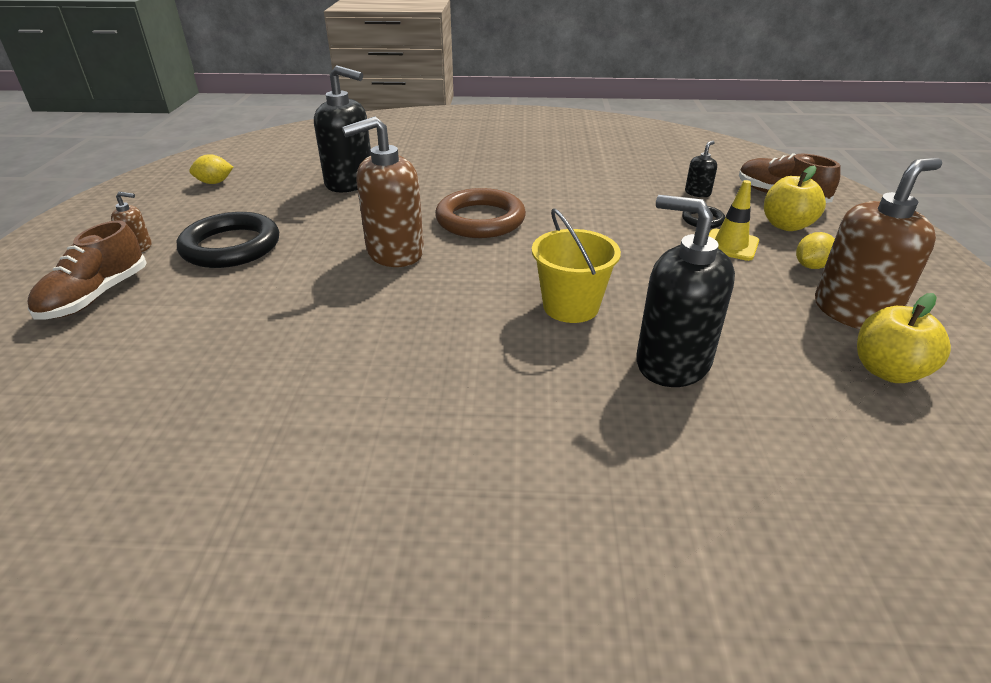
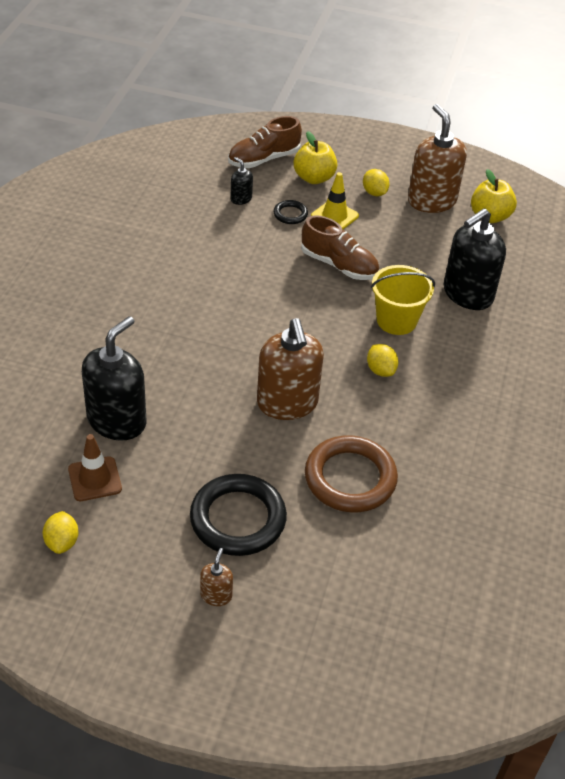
camera: 80 degrees left, 10 degrees up
(96, 296) = (307, 614): brown shoe -> brown shoe (339, 265)
(282, 184) = (95, 479): none -> brown traffic cone
(471, 304) = (380, 370): none -> yellow lemon
(480, 220) = (243, 339): brown ring -> brown ring (350, 478)

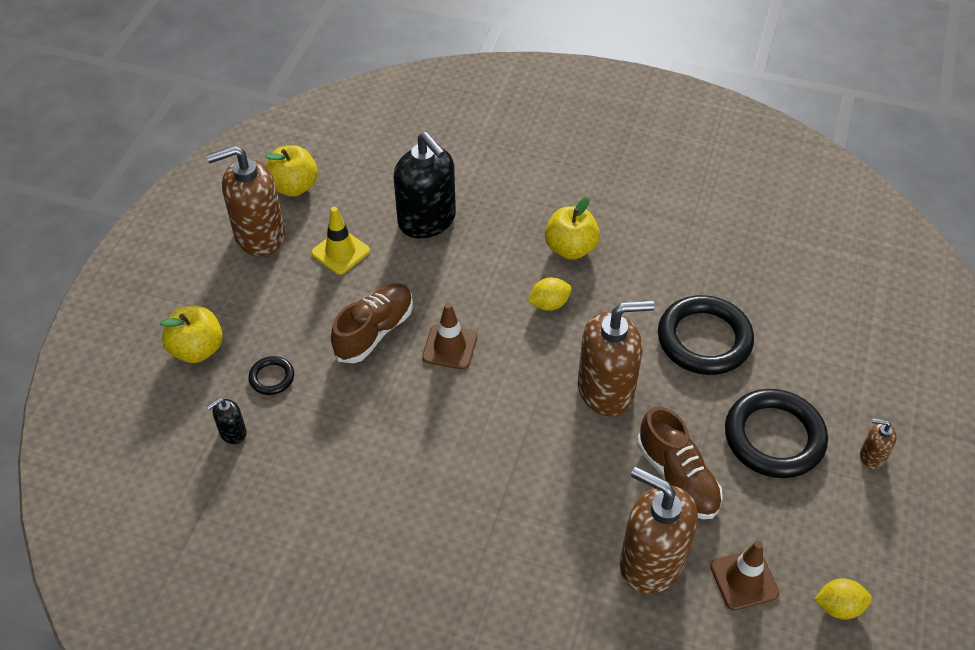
camera: 85 degrees left, 5 degrees up
(117, 421) = (651, 562): black soap dispenser -> brown soap dispenser
(264, 159) = (146, 405): brown shoe -> brown shoe (677, 477)
(327, 307) = (450, 347): none -> brown traffic cone
(334, 216) = (280, 331): yellow traffic cone -> yellow traffic cone (340, 252)
(350, 478) = (704, 339): brown ring -> black ring
(374, 193) = (237, 288): yellow lemon -> none
(396, 320) = (470, 285): yellow bucket -> none
(451, 388) = (570, 248): none -> yellow apple

